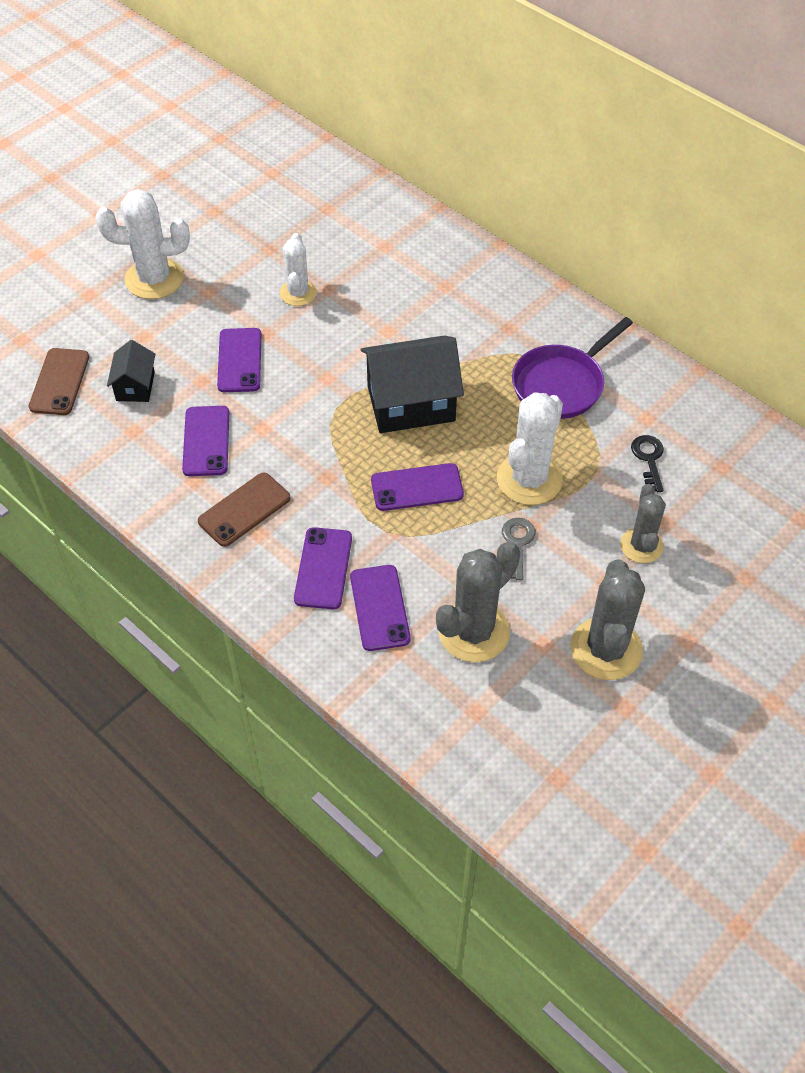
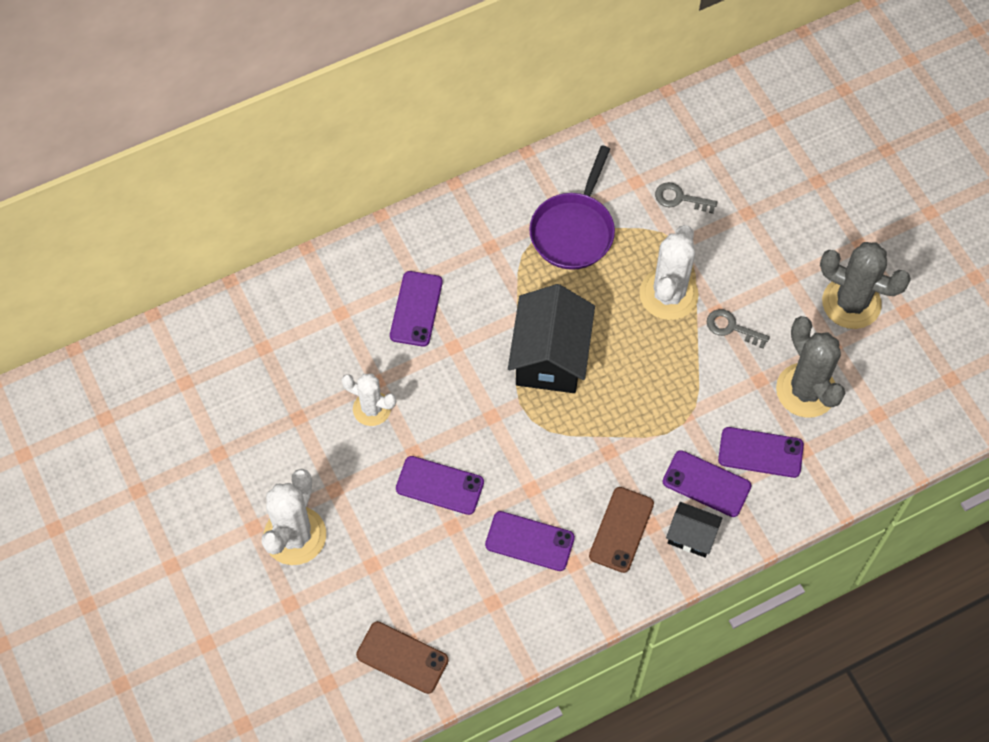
camera: 70 degrees left, 10 degrees up
(135, 386) = (436, 588): black house -> black house (691, 536)
(244, 510) = (621, 530): brown phone -> brown phone turned 45 degrees clockwise
(417, 488) = (646, 383): purple phone -> purple phone (416, 309)
(529, 479) = (668, 294): white cactus -> white cactus turned 60 degrees clockwise
(561, 384) = (574, 230): purple pan -> purple pan turned 45 degrees clockwise
(641, 546) = (764, 239): grey cactus -> none
(648, 459) = (680, 198): black key -> grey key

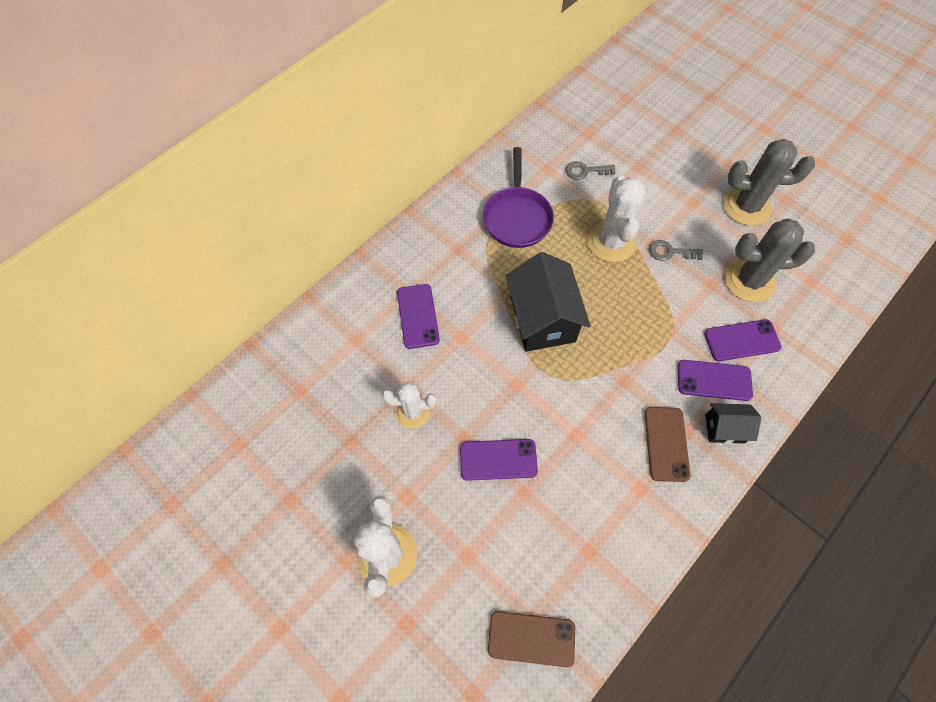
camera: 20 degrees left, 0 degrees up
(529, 541) = (595, 482): purple phone -> none
(806, 390) = (749, 281): grey cactus -> grey cactus turned 45 degrees counterclockwise

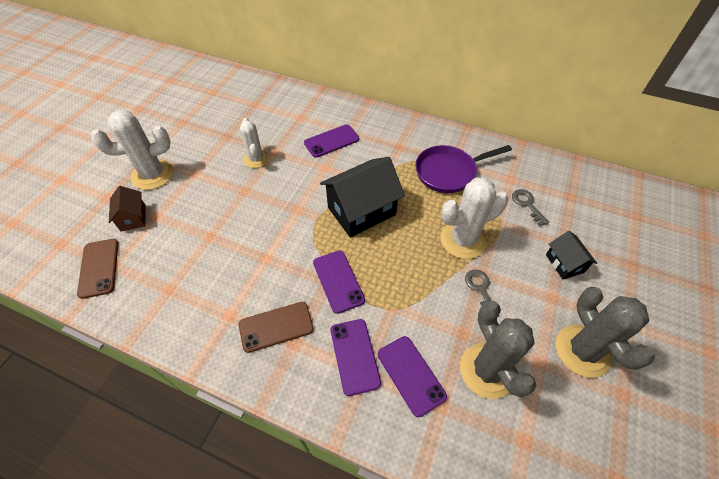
camera: 70 degrees right, 10 degrees down
(460, 588) = (133, 218): none -> brown house
(498, 459) = (232, 214): purple phone -> purple phone (338, 281)
(724, 428) = (306, 375): black house -> black house (564, 263)

